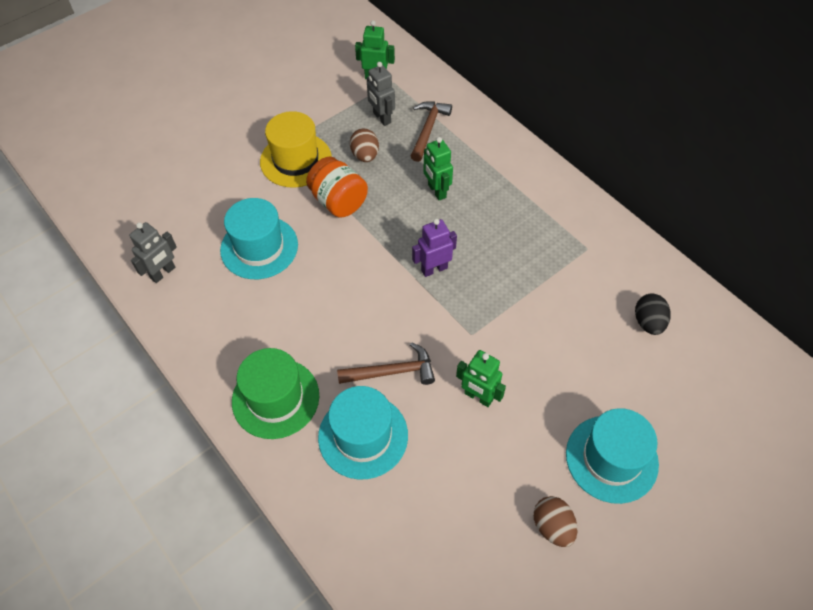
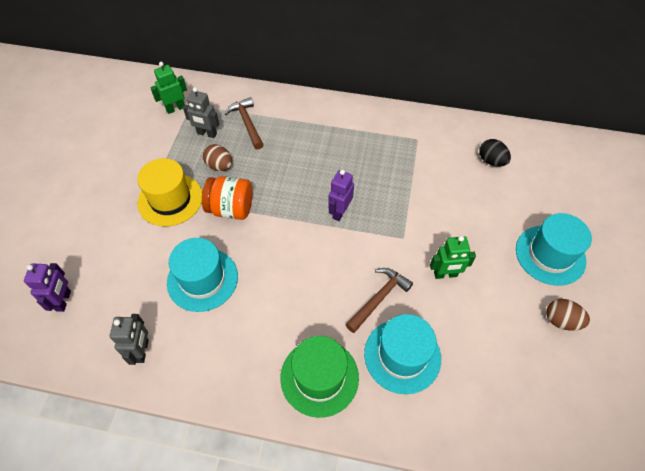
camera: 40 degrees left, 0 degrees up
(143, 192) = (64, 301): none -> purple robot
(436, 191) = (292, 160): green robot -> none

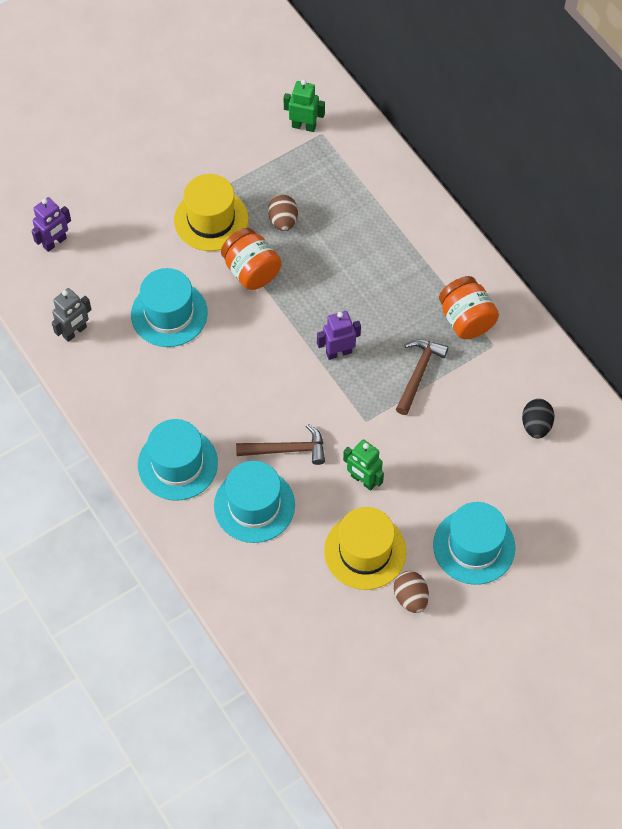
camera: 45 degrees right, 5 degrees up
(207, 134) = (305, 177): grey robot -> none
(247, 123) = (352, 196): brown hammer -> brown hammer (418, 373)
(319, 377) = (177, 464): green hat -> turquoise hat
(387, 138) = (466, 319): none -> orange jar
(501, 318) = (365, 551): none -> yellow hat

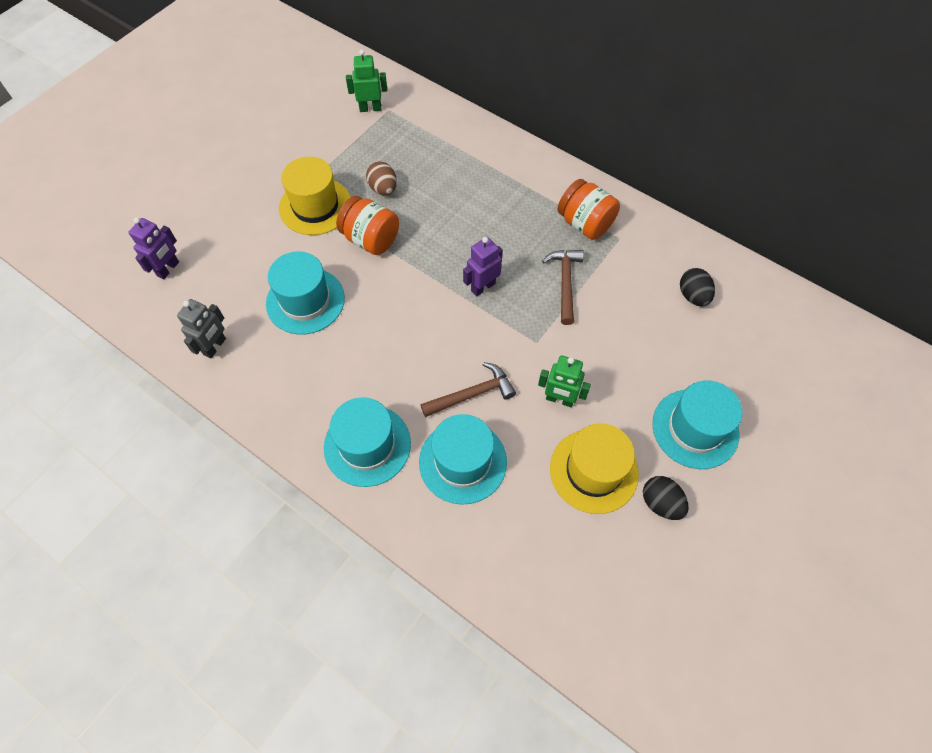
camera: 20 degrees left, 0 degrees up
(410, 597) = (660, 503): brown egg -> black egg

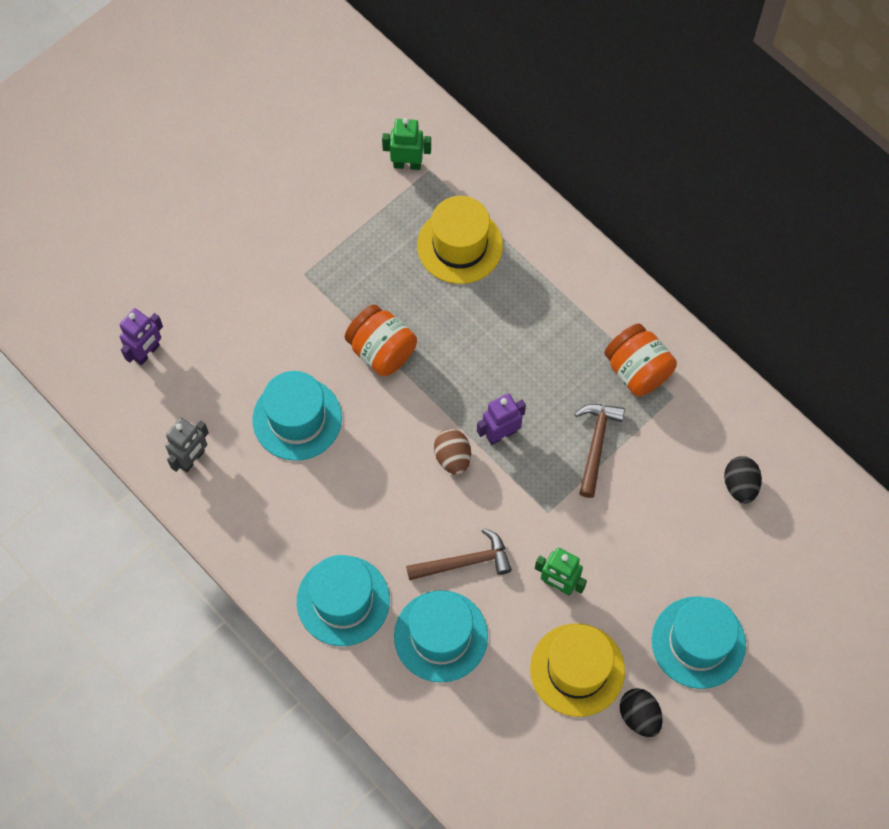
camera: 10 degrees right, 5 degrees up
(315, 206) = (323, 296): yellow hat -> yellow hat (460, 245)
(383, 189) = (406, 284): brown egg -> brown egg (452, 458)

